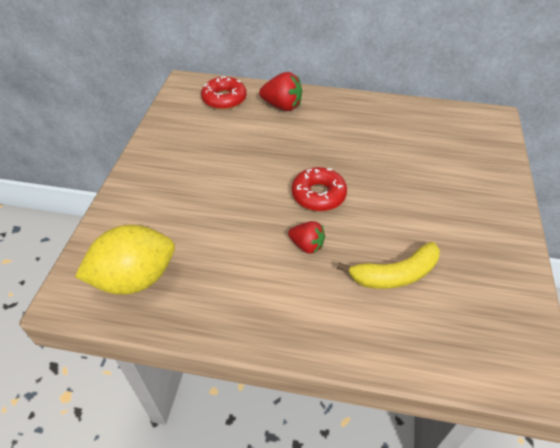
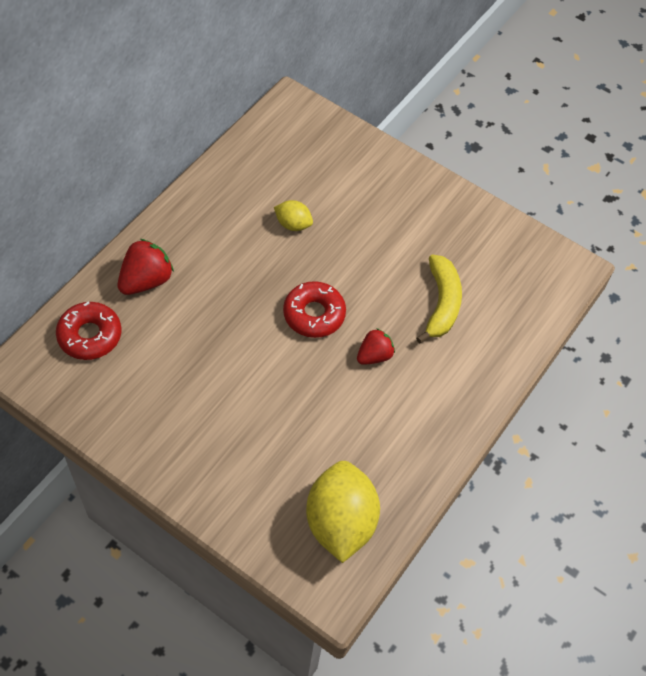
camera: 70 degrees left, 10 degrees up
(389, 155) = (293, 224): none -> yellow lemon

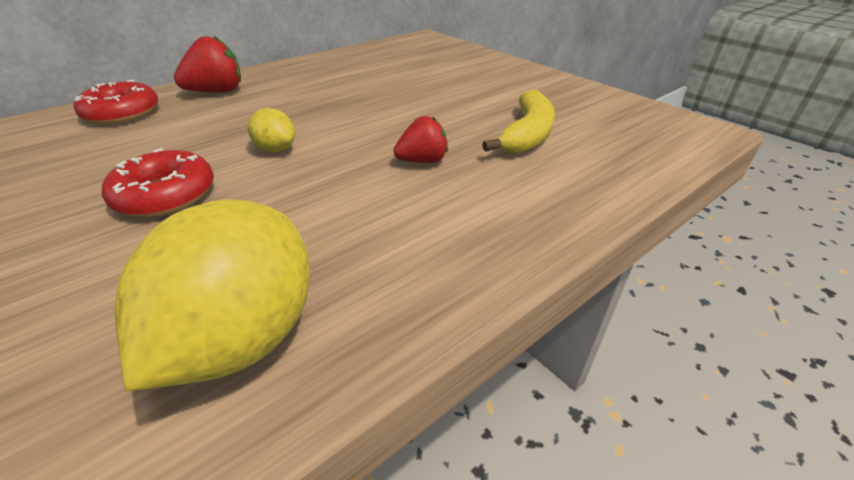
camera: 20 degrees right, 20 degrees down
(293, 224) = (386, 79): yellow lemon -> yellow lemon (276, 149)
(314, 314) = (368, 126): red donut -> red donut (166, 195)

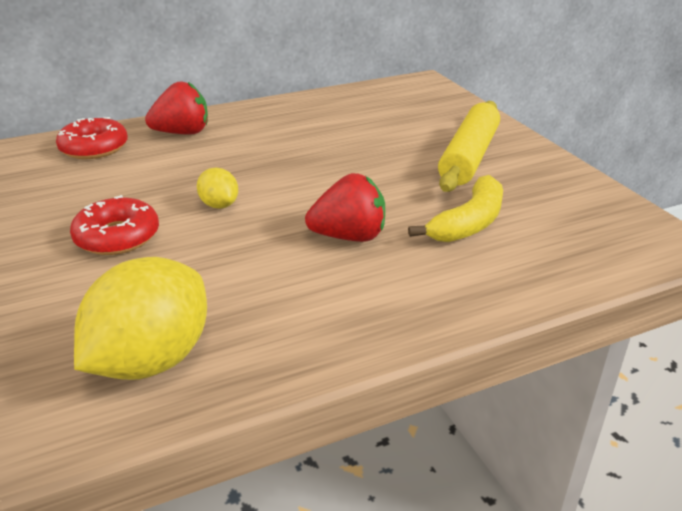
camera: 15 degrees right, 5 degrees down
(422, 161) = (349, 236): red strawberry -> red strawberry, size x1.51
(494, 85) = (469, 157): none -> yellow rolling pin

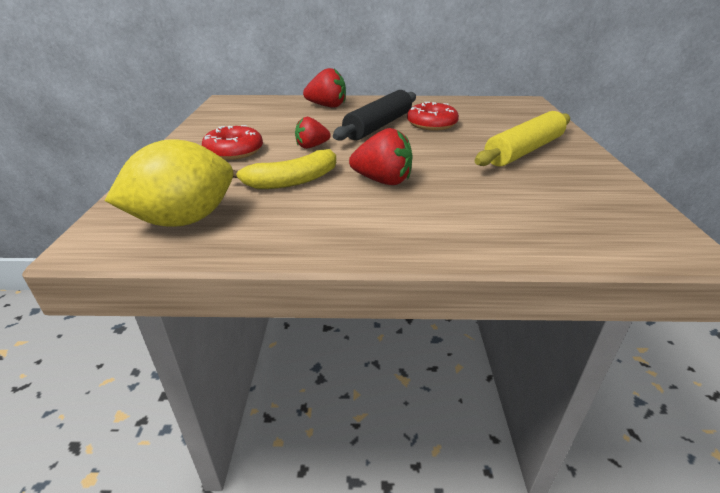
camera: 25 degrees right, 0 degrees up
(94, 148) = (268, 106): red donut -> red donut (431, 124)
(219, 205) = (311, 146): yellow lemon -> red strawberry
(278, 153) = (379, 126): none -> black rolling pin
(469, 223) = (486, 191): yellow banana -> yellow banana (291, 181)

